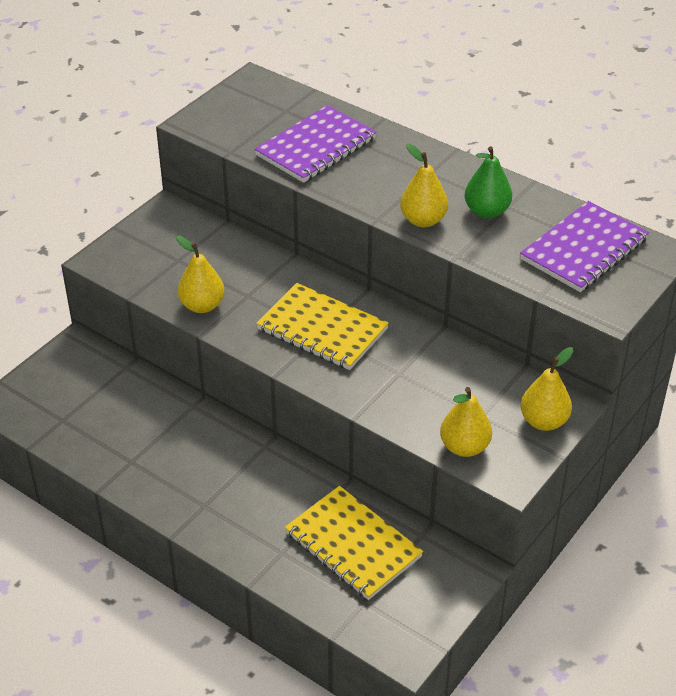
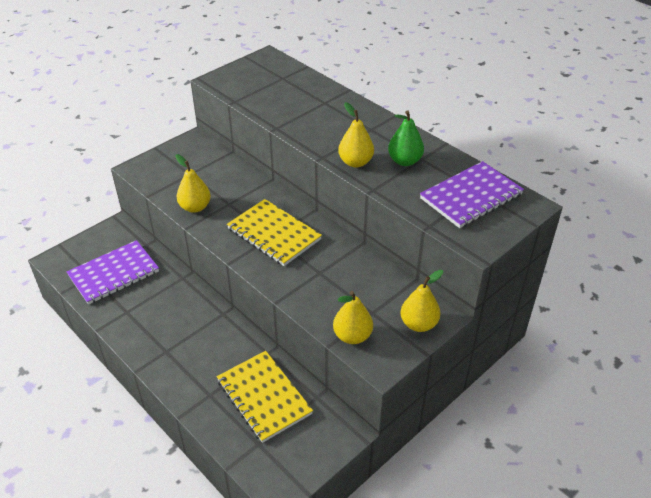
camera: 10 degrees right, 0 degrees up
(316, 147) = (295, 104): purple notebook -> purple notebook (114, 274)

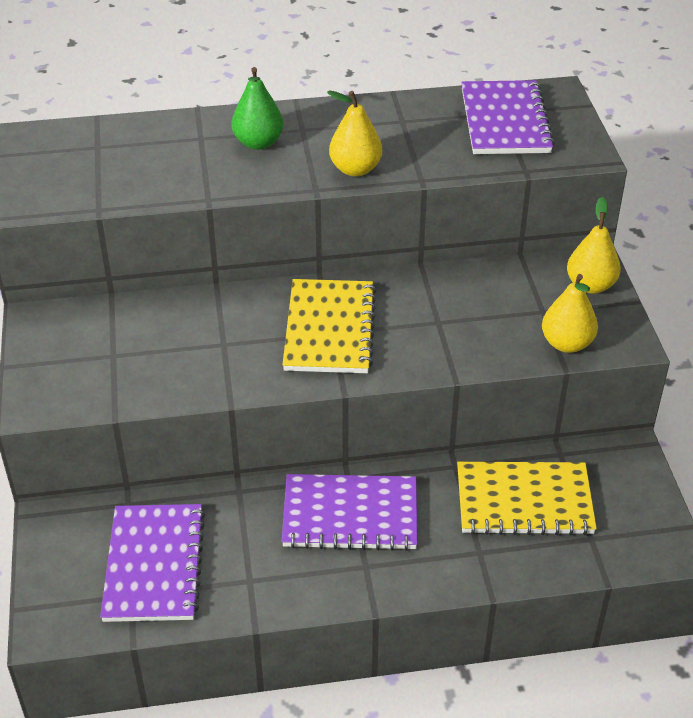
camera: 55 degrees left, 0 degrees up
(195, 207) = (195, 379): yellow pear -> none
(197, 327) = (350, 515): none -> purple notebook
(274, 234) = (329, 329): yellow notebook -> yellow notebook turned 75 degrees counterclockwise
(404, 161) = (393, 134): green pear -> green pear (258, 143)

